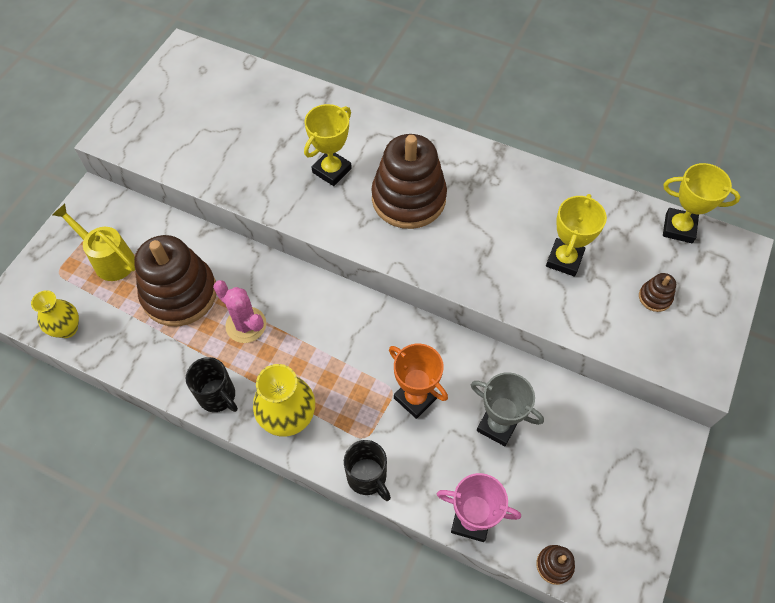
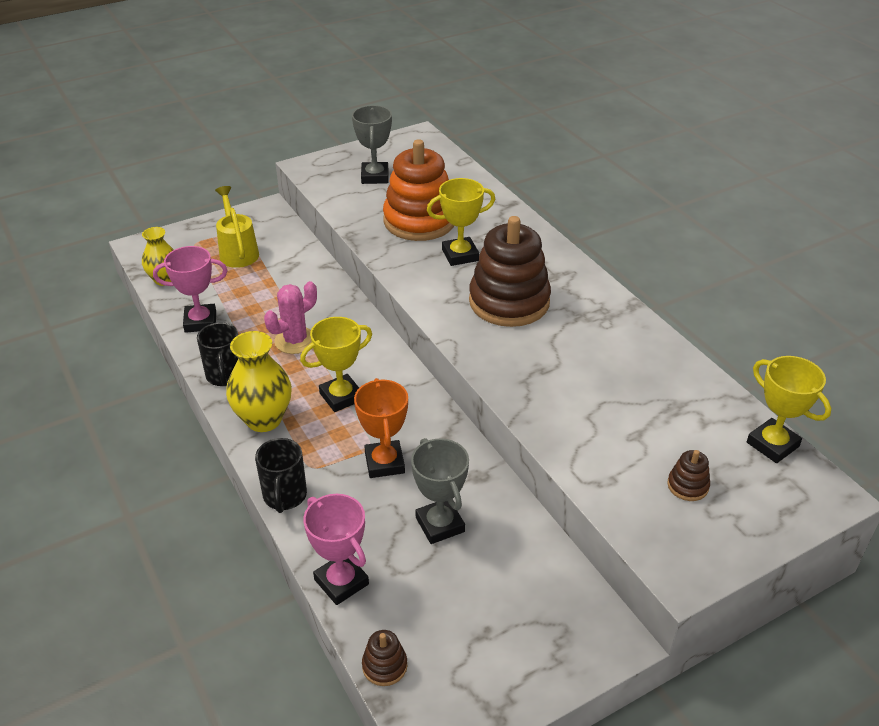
camera: 35 degrees right, 20 degrees down
(144, 354) = (200, 322): none -> pink trophy
(179, 294) = (266, 296): brown stacking toy -> none
(185, 119) = (375, 177): none -> grey trophy
(246, 325) = (295, 340): pink cactus -> pink cactus turned 60 degrees clockwise
(267, 150) = (419, 221): none -> orange stacking toy
(564, 259) = (617, 411): yellow trophy -> yellow trophy (341, 397)

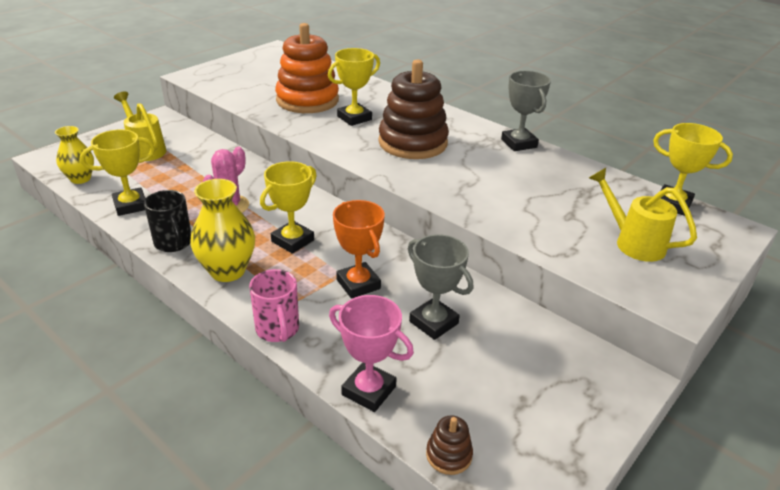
camera: 20 degrees left, 5 degrees down
(200, 322) = (130, 205): pink trophy -> yellow trophy
(284, 496) = (277, 330): black mug -> pink mug
(375, 177) = (253, 76): grey trophy -> grey trophy (519, 143)
(687, 486) = (633, 242): brown stacking toy -> yellow watering can

